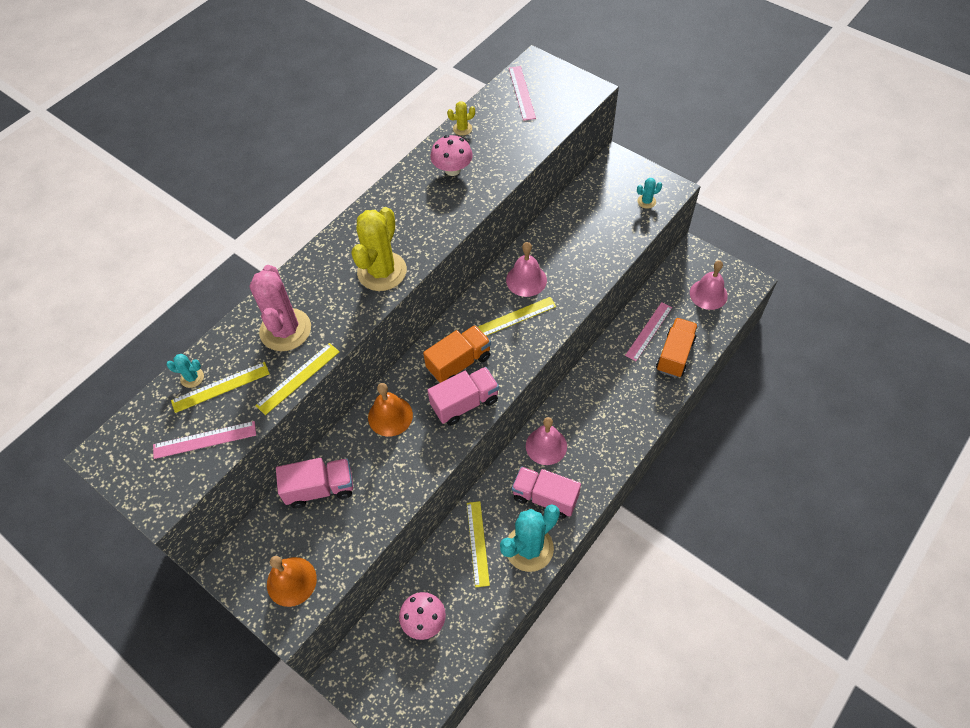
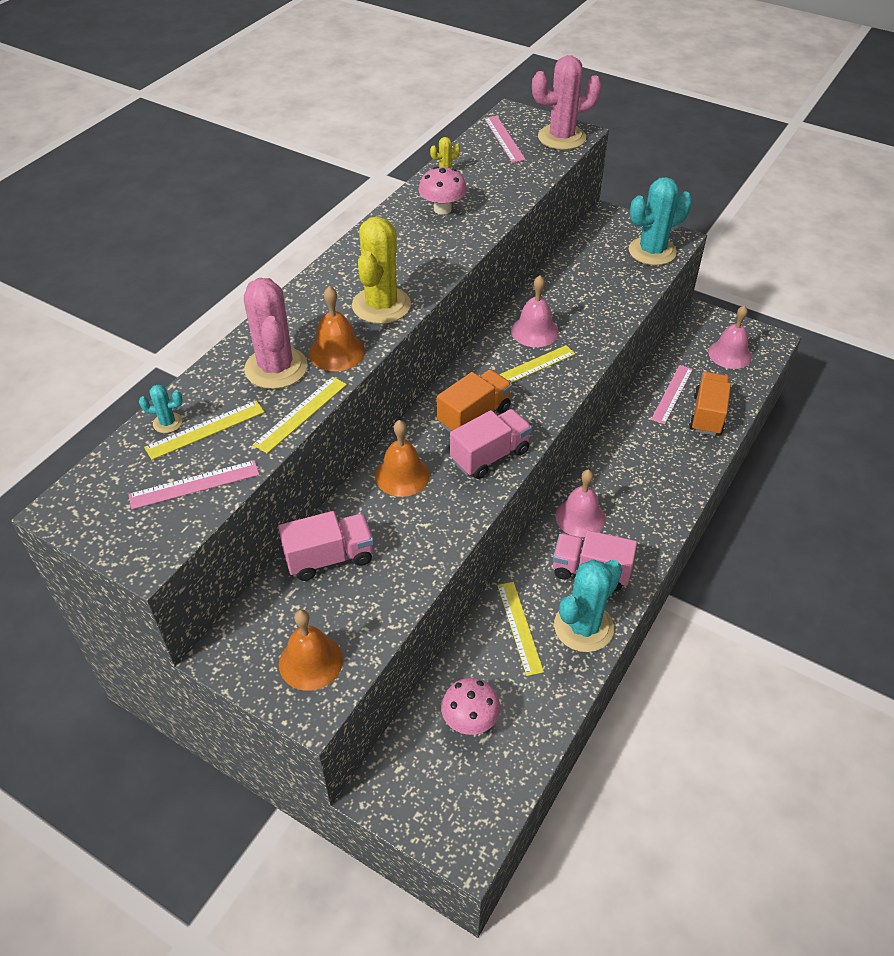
camera: 10 degrees left, 10 degrees down
(337, 317) = (336, 352): none -> orange bell
(573, 94) = (561, 137): none -> pink cactus
(646, 201) = (652, 251): turquoise cactus -> turquoise cactus, size x2.27

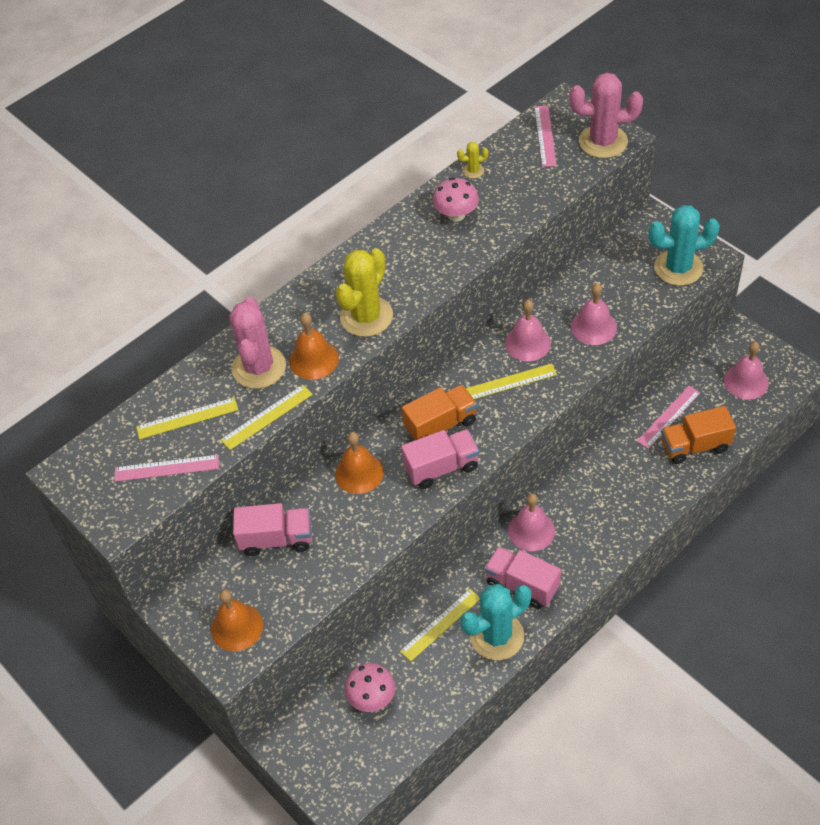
camera: 20 degrees right, 5 degrees up
(167, 423) = (159, 406): turquoise cactus -> none
(520, 627) = (441, 625): yellow ruler -> yellow ruler turned 45 degrees clockwise
(594, 309) = (593, 327): none -> pink bell
(707, 415) = (695, 446): orange truck -> orange truck turned 135 degrees counterclockwise

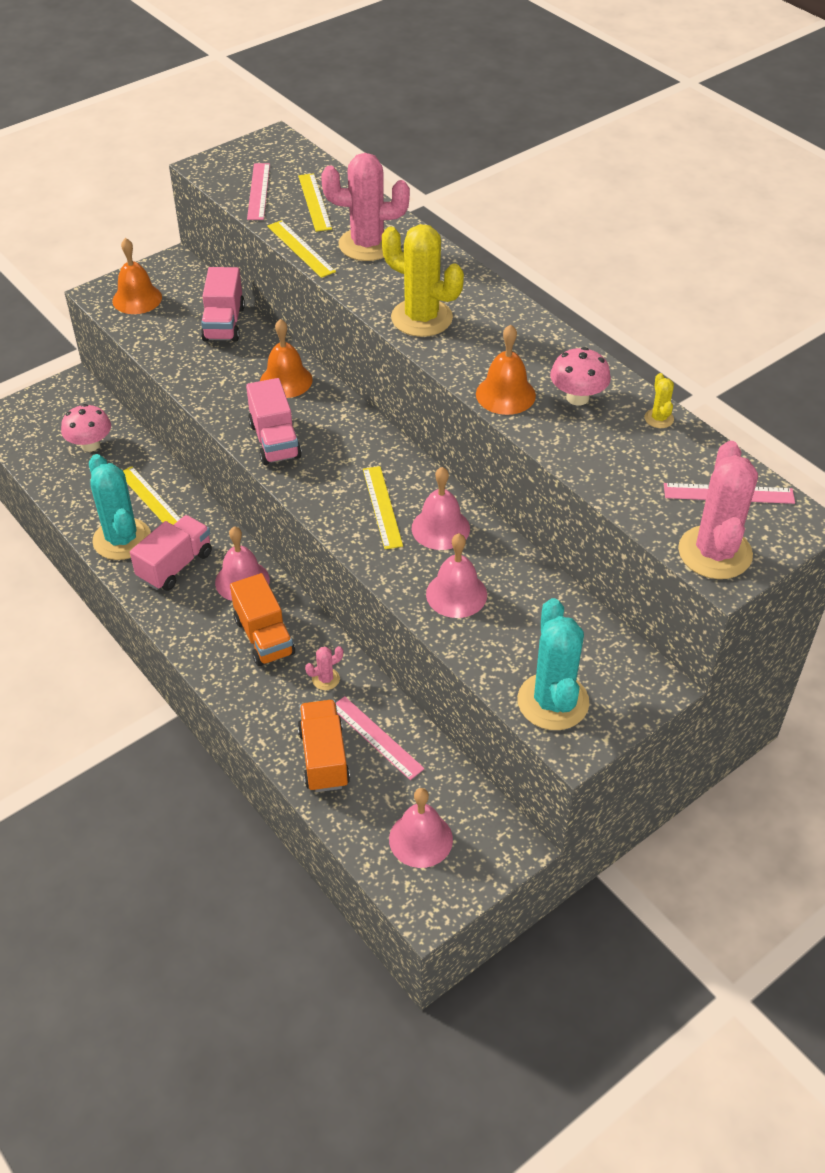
camera: 90 degrees right, 5 degrees down
(314, 359) = (368, 280): orange bell -> orange bell (505, 394)
(440, 425) = (333, 444): orange truck -> orange truck (264, 637)
(622, 455) = (325, 679): none -> pink cactus

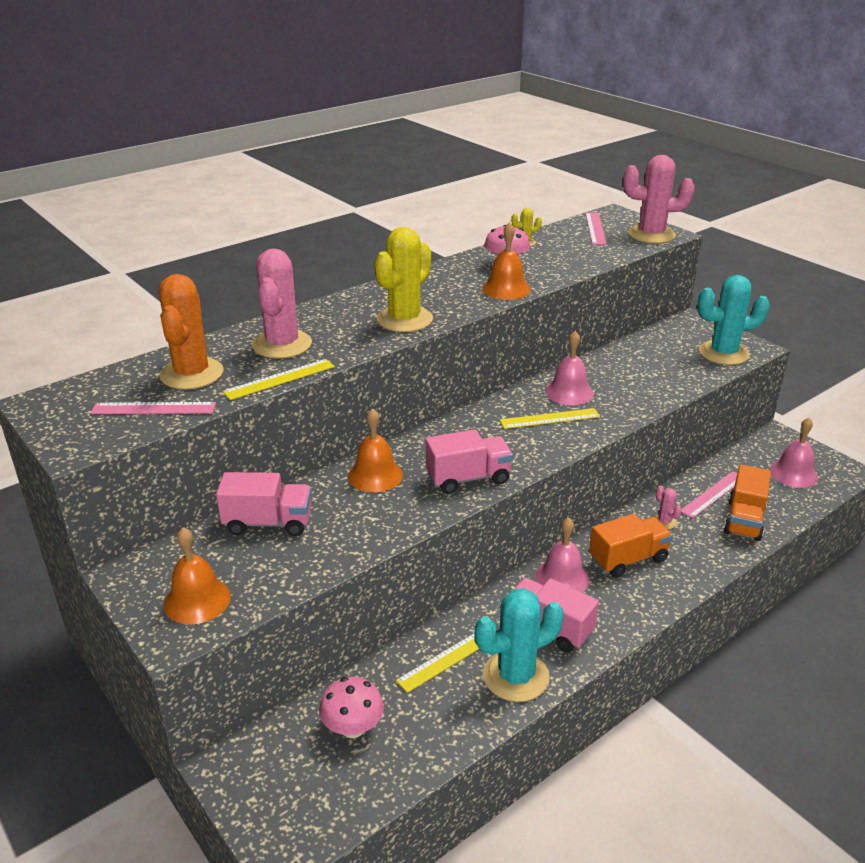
camera: 90 degrees left, 15 degrees down
(314, 202) = (192, 374): yellow ruler -> orange cactus
(324, 758) = (744, 520): orange truck -> orange truck turned 60 degrees counterclockwise
(456, 594) = (638, 386): pink bell -> none

